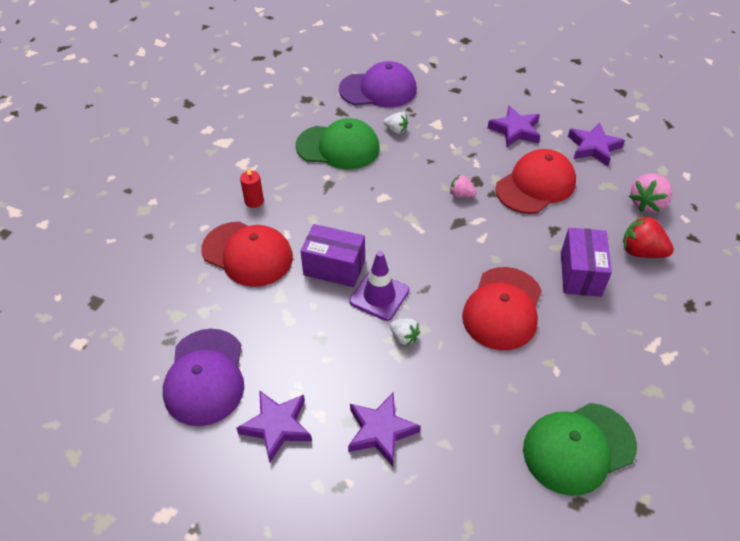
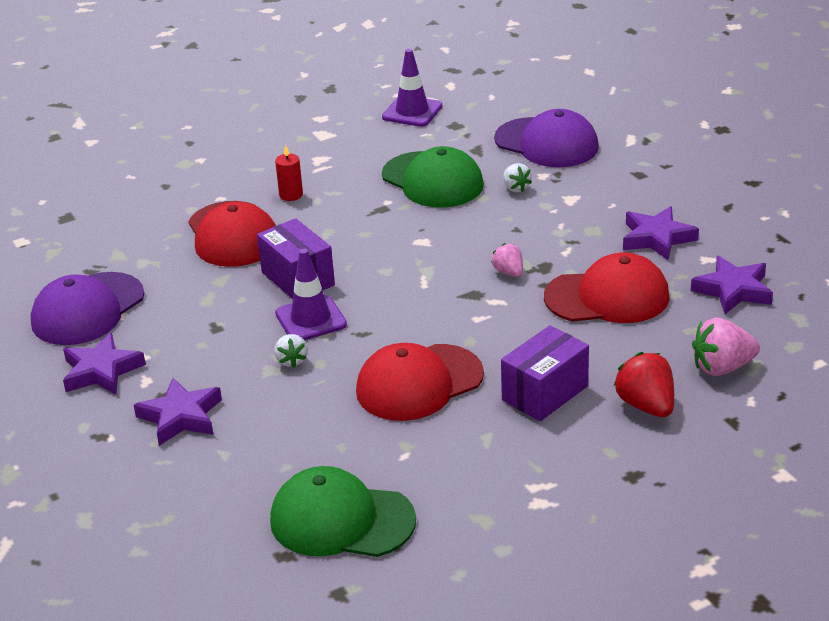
camera: 40 degrees right, 15 degrees down
(266, 100) = (412, 112): none -> purple traffic cone

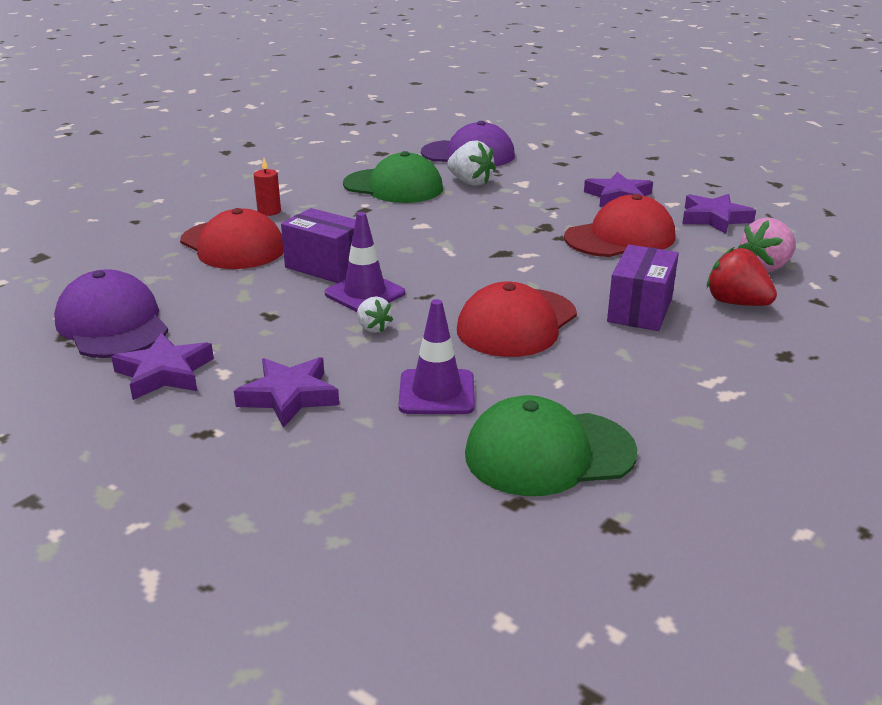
camera: 25 degrees left, 5 degrees down
(87, 309) = (112, 324): purple cap -> purple cap turned 135 degrees clockwise
(412, 112) = (335, 149): purple traffic cone -> purple traffic cone (436, 392)
(509, 272) = (519, 234): pink strawberry -> none
(515, 188) = (470, 182): white strawberry -> white strawberry, size x1.68

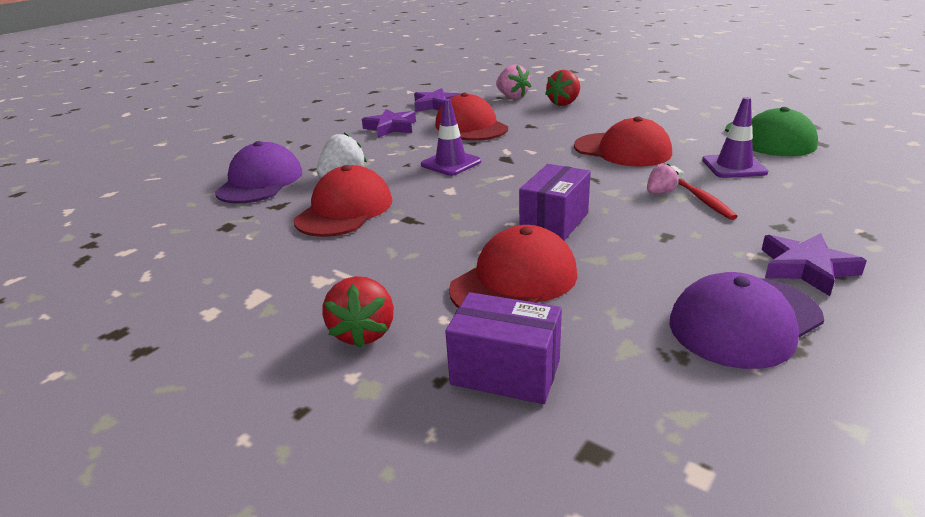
camera: 90 degrees left, 0 degrees up
(201, 200) = (363, 332): none -> red strawberry
(269, 211) = (410, 273): red candle -> none
(289, 396) = (786, 210): purple star -> none
(347, 349) = (700, 198): none -> red toothbrush
(365, 293) = (602, 201): purple traffic cone -> purple traffic cone (451, 163)
(373, 328) = (660, 192): white strawberry -> pink strawberry
(393, 186) = (344, 210): green cap -> red cap
(640, 310) = (584, 122): purple box -> purple box (505, 372)

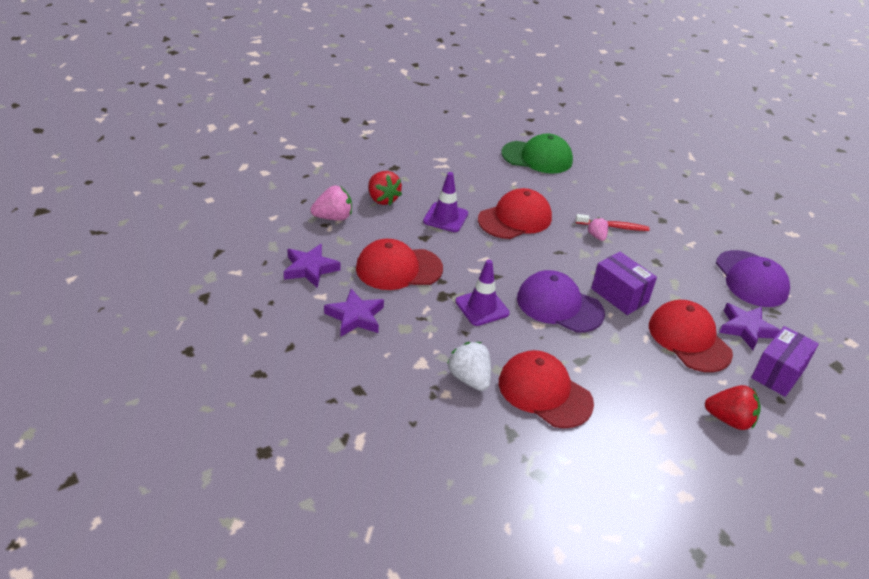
camera: 75 degrees left, 10 degrees up
(260, 181) = (443, 439): purple cap -> purple cap (559, 305)
(734, 166) = (574, 192): purple traffic cone -> purple traffic cone (445, 217)
(806, 268) = (709, 236): purple star -> purple star (746, 329)

